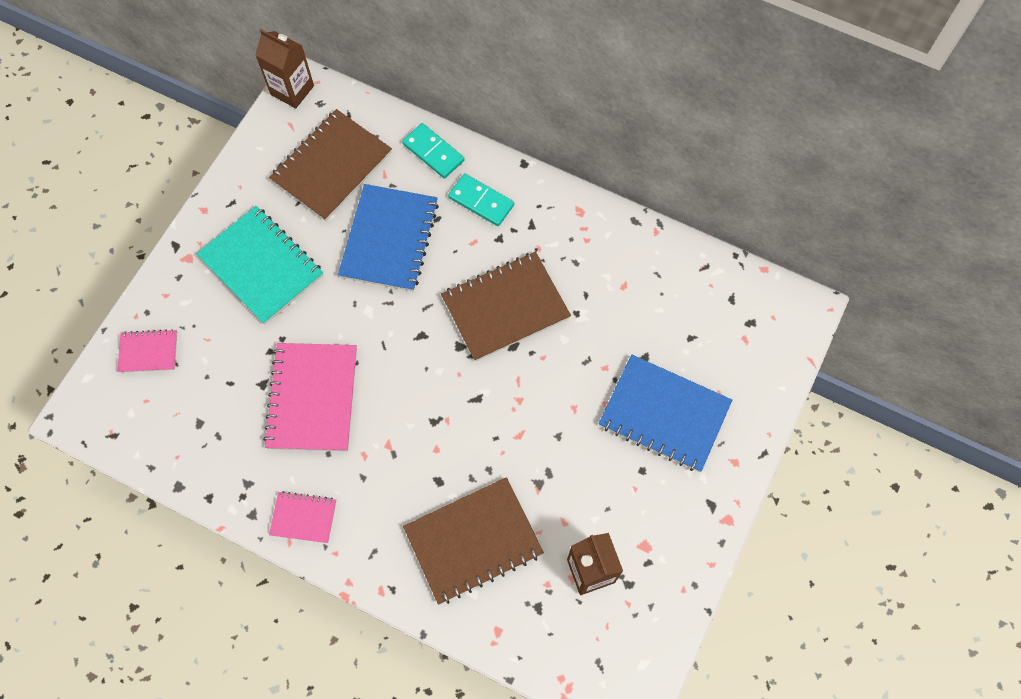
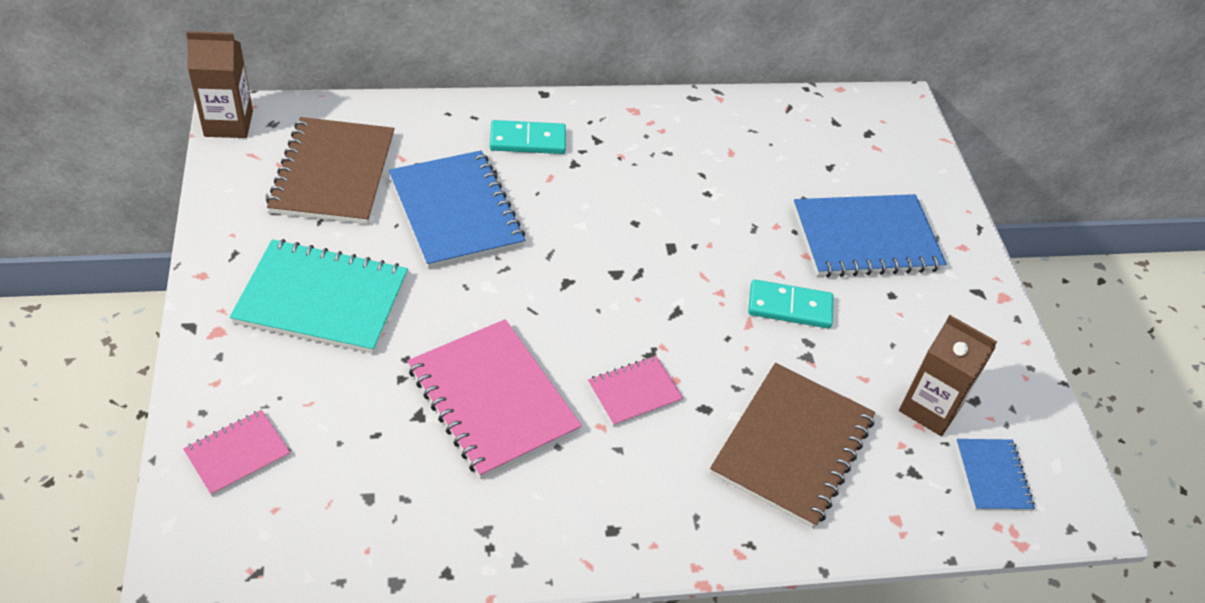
camera: 40 degrees left, 20 degrees down
(303, 518) = (584, 529): pink notebook -> pink notebook (634, 392)
(433, 152) = (440, 119): turquoise domino -> turquoise domino (789, 307)
(505, 307) = (633, 219): brown notebook -> none
(590, 643) = (992, 476): none -> blue notebook

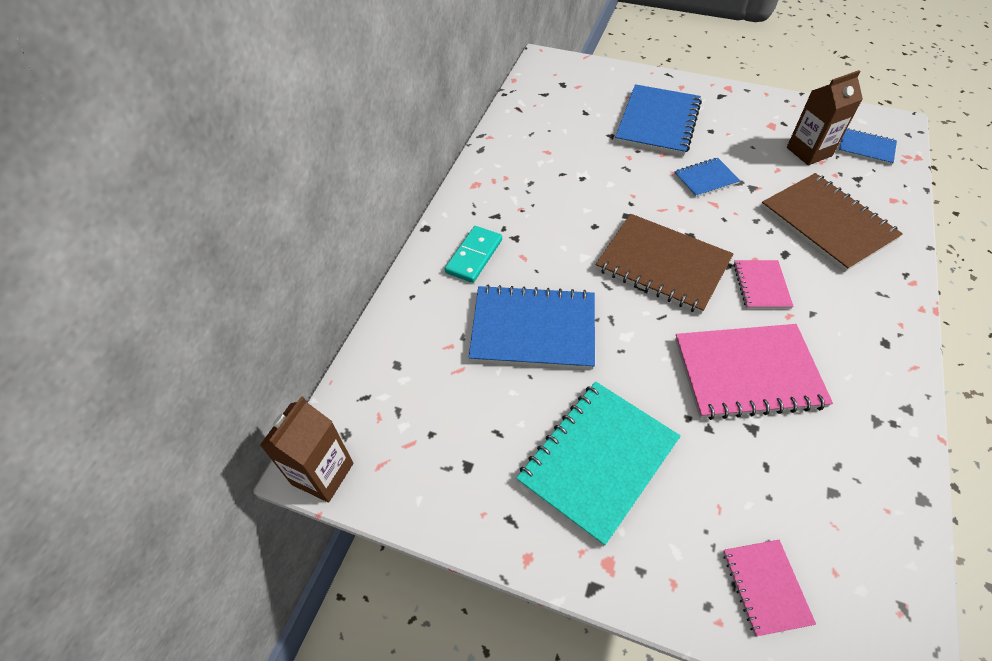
camera: 55 degrees left, 5 degrees up
(333, 173) = (442, 404): brown notebook -> brown notebook (662, 265)
(789, 307) = (705, 179): turquoise domino -> blue notebook

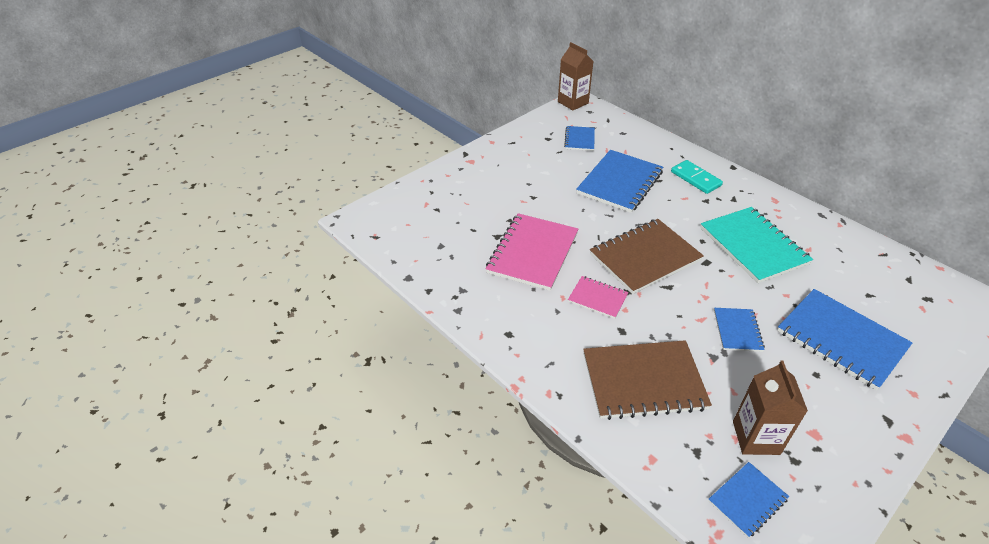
camera: 115 degrees right, 10 degrees down
(446, 417) = (579, 139): none -> blue notebook
(598, 461) = (521, 176): turquoise notebook -> turquoise notebook (753, 246)
(765, 587) = (422, 200): pink notebook -> none

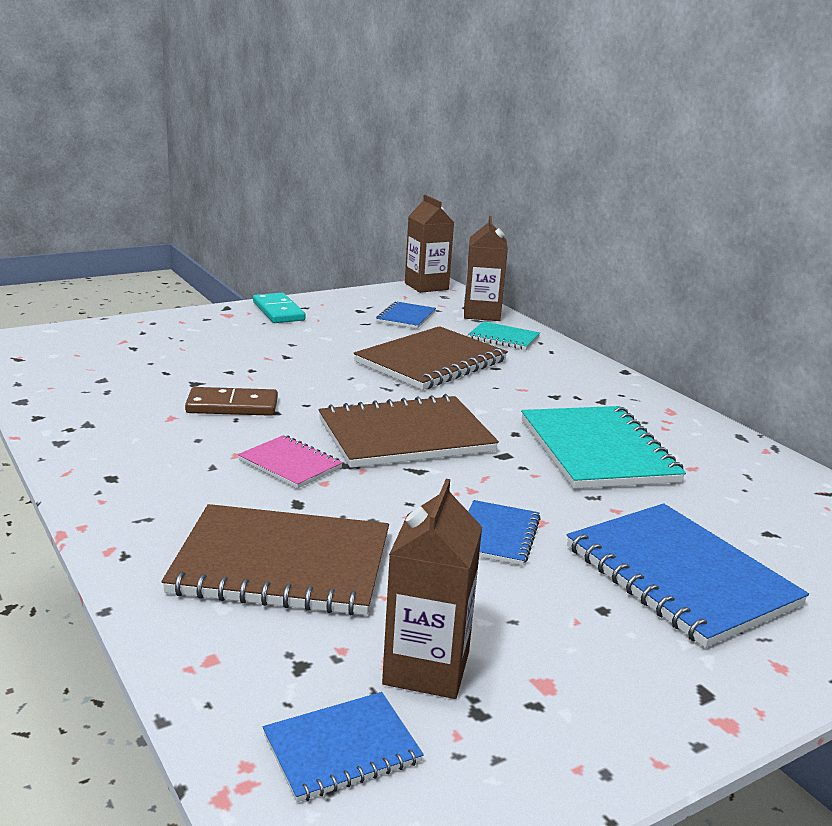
camera: 10 degrees right, 20 degrees down
(533, 253) = (232, 406): pink notebook -> brown domino
(620, 183) = (431, 361): blue notebook -> brown notebook
(622, 126) = (481, 314): none -> brown carton
(648, 148) = (503, 338): none -> turquoise notebook
(695, 179) = (555, 374): turquoise domino -> turquoise domino (278, 311)

